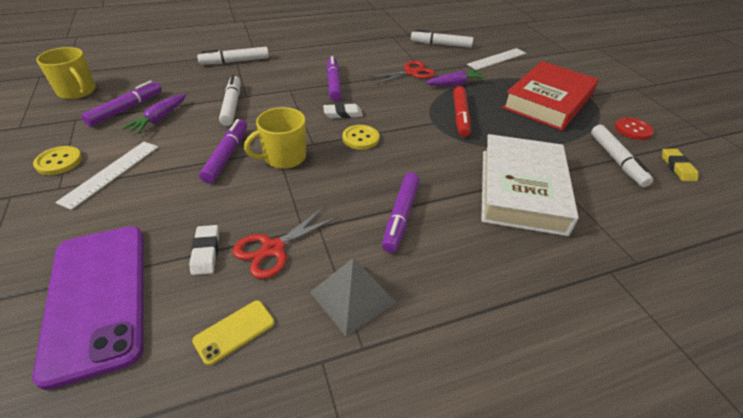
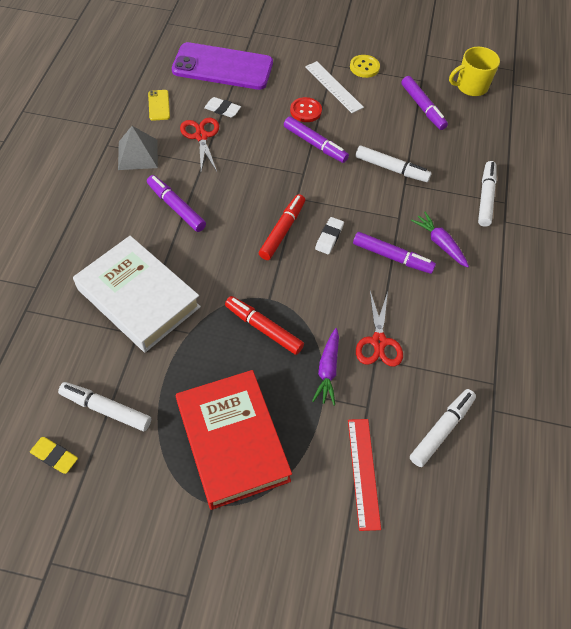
camera: 120 degrees right, 15 degrees up
(159, 119) = (394, 121): purple carrot -> purple carrot (439, 243)
(284, 157) = (290, 174): yellow mug -> none
(360, 138) = (282, 231): yellow button -> red marker
(497, 59) = (363, 472): white ruler -> red ruler
(632, 130) = (126, 481): red button -> red button (305, 111)

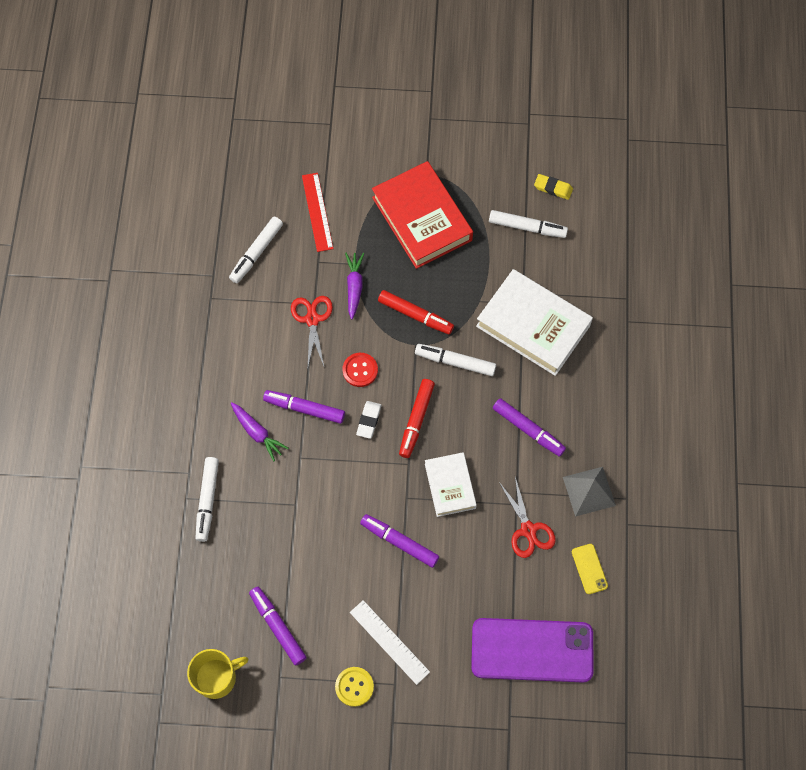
camera: 175 degrees right, 10 degrees up
(222, 109) = (514, 576): white eraser -> none
(262, 176) = (450, 486): none -> white book
(305, 111) = (417, 593): red button -> red button (360, 370)
(391, 168) = (311, 522): white marker -> white marker (455, 362)

